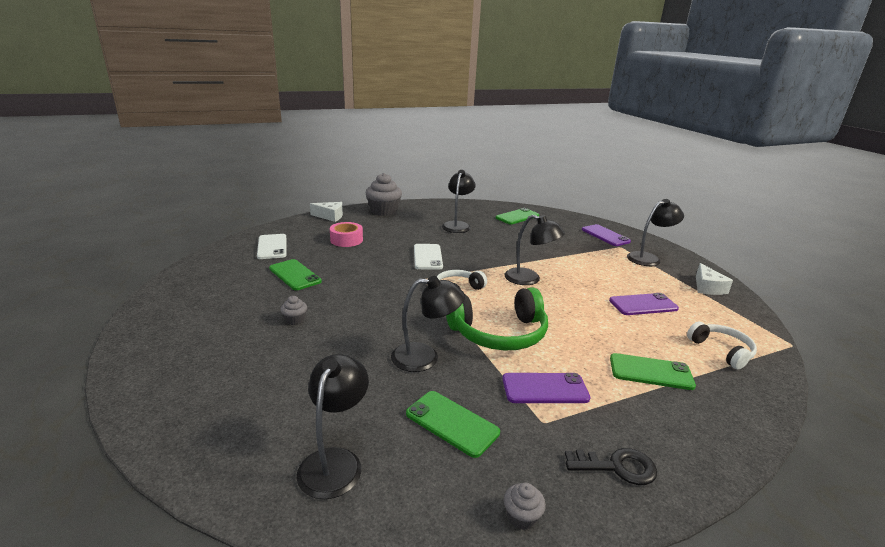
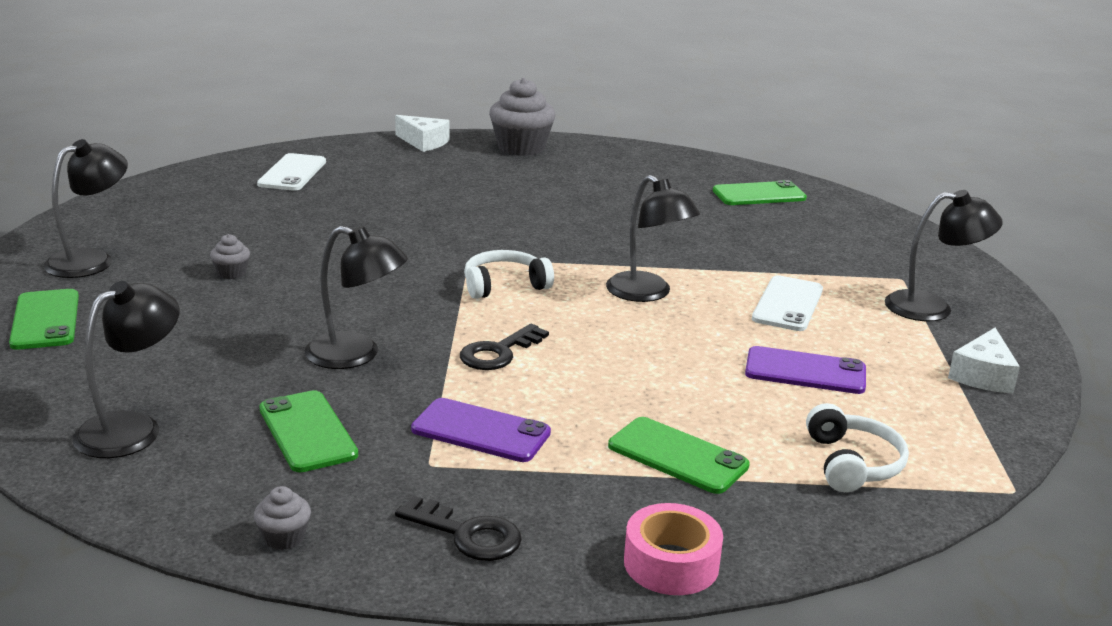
camera: 25 degrees right, 0 degrees up
(295, 275) = (287, 217): green phone -> green phone (45, 320)
(346, 240) = (411, 182): pink tape -> pink tape (671, 563)
(427, 257) = (513, 229): white phone -> white phone (787, 304)
(457, 225) = (625, 190): black lamp -> black lamp (91, 260)
(499, 333) = (498, 352): green headphones -> black key
(605, 235) = (897, 255): purple phone -> none

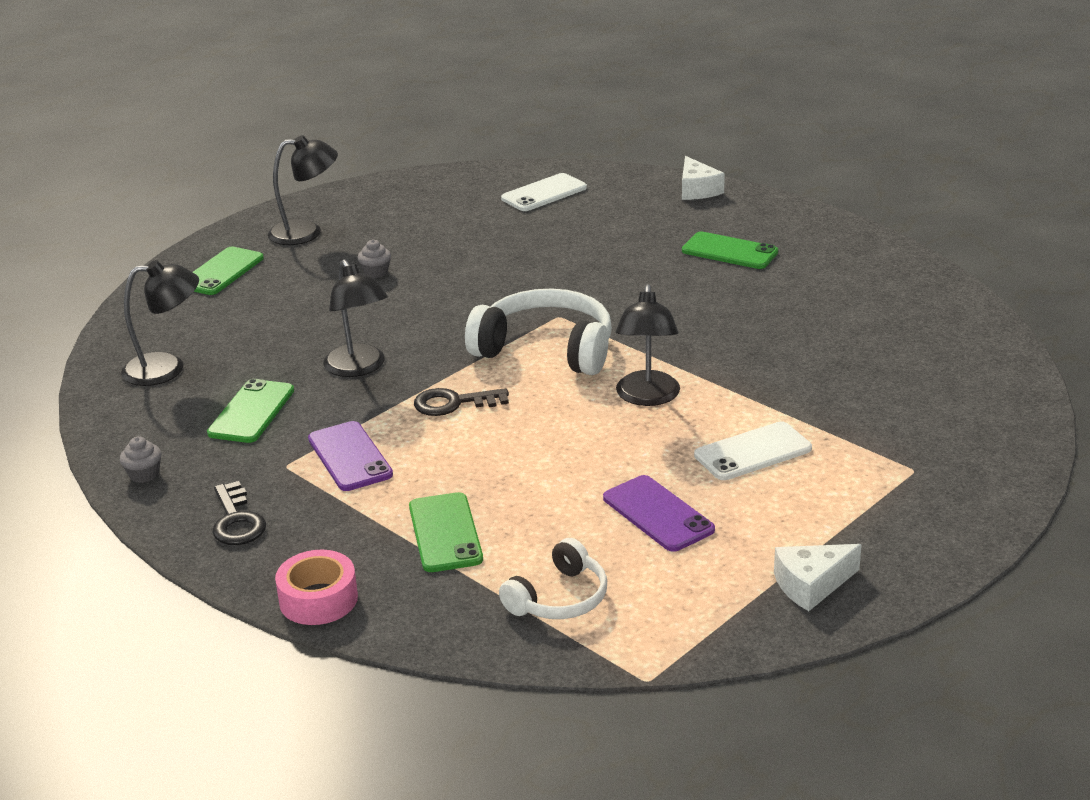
camera: 45 degrees right, 5 degrees up
(504, 285) = (546, 349): white headphones -> white headphones, size x1.72
(521, 148) = (777, 218): grey cupcake -> none
(759, 194) = (930, 336): green phone -> green phone (729, 251)
(932, 307) = (888, 508): black lamp -> none

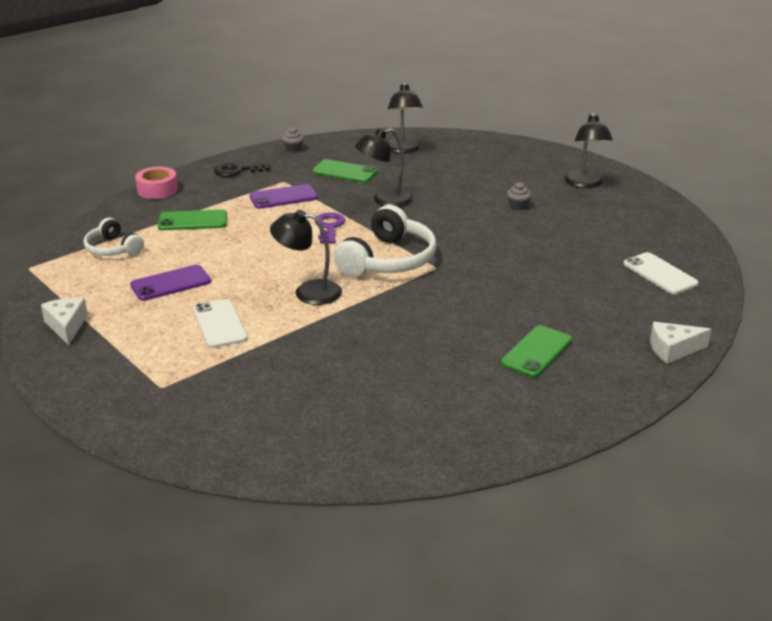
camera: 95 degrees right, 0 degrees up
(222, 272) = (526, 160): green phone -> none
(453, 403) = (329, 227): black key -> purple key

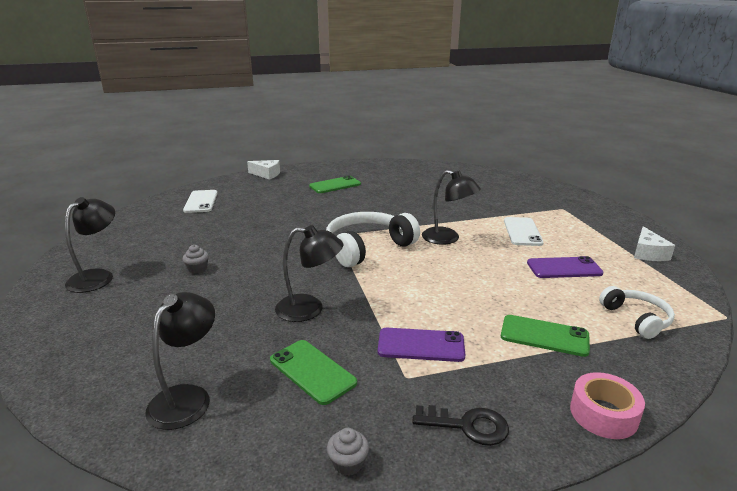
camera: 155 degrees left, 5 degrees down
(329, 227) = (393, 290): purple key -> none

